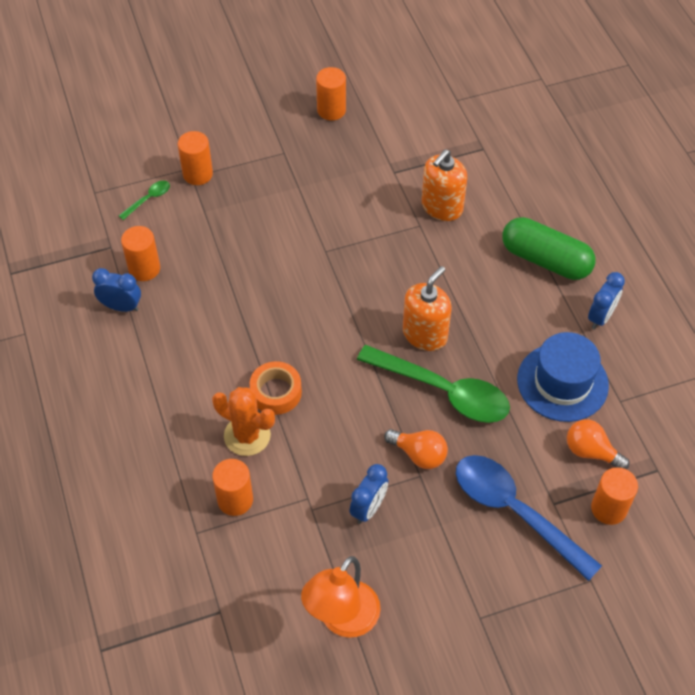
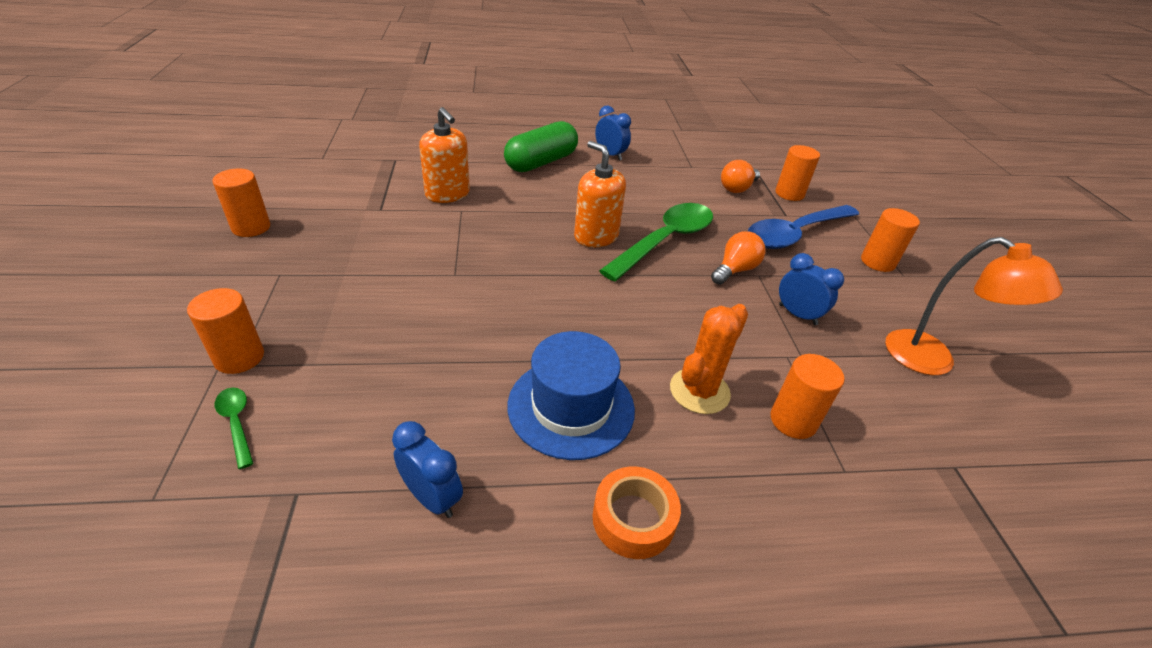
camera: 80 degrees left, 15 degrees down
(121, 307) = (432, 498): blue clock -> blue clock turned 105 degrees clockwise
(144, 269) = (373, 453): orange cylinder -> orange cylinder (877, 262)
(276, 392) = (640, 353): orange tape -> orange tape (633, 518)
(562, 382) = (669, 184): blue hat -> blue hat (571, 407)

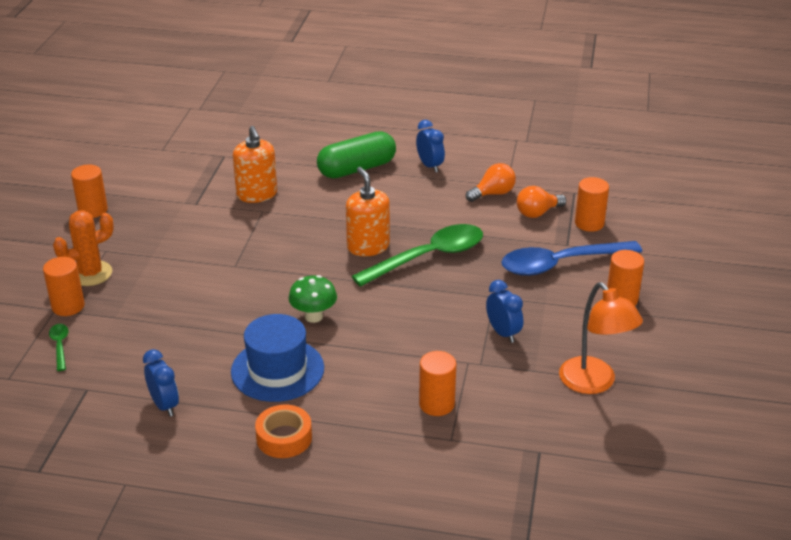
camera: 20 degrees right, 5 degrees down
(579, 325) = (313, 316): none -> green mushroom
(699, 391) = (378, 374): orange cactus -> orange cactus (91, 273)
(735, 270) = (475, 290): orange light bulb -> orange light bulb (493, 193)

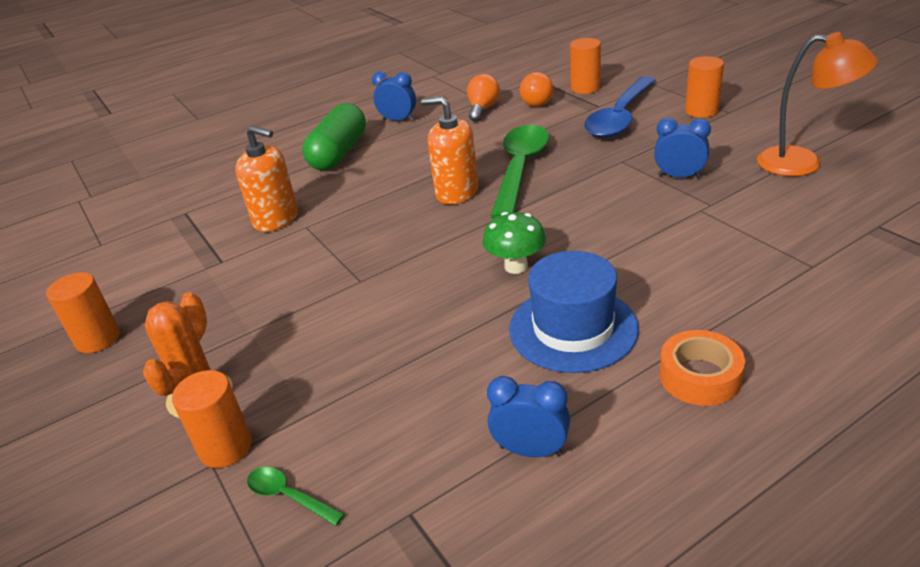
camera: 40 degrees left, 0 degrees up
(436, 404) = (747, 251): orange cylinder -> none

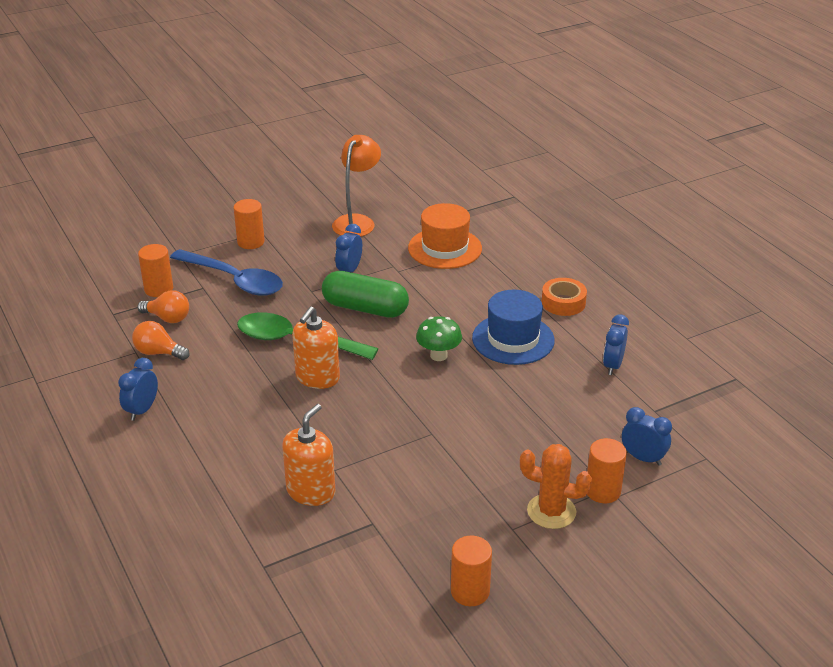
camera: 90 degrees left, 0 degrees up
(289, 496) = (643, 458): green spoon -> blue clock
(339, 153) = (194, 453): green capsule -> green capsule (365, 308)
(787, 238) = (445, 248): none -> orange hat

